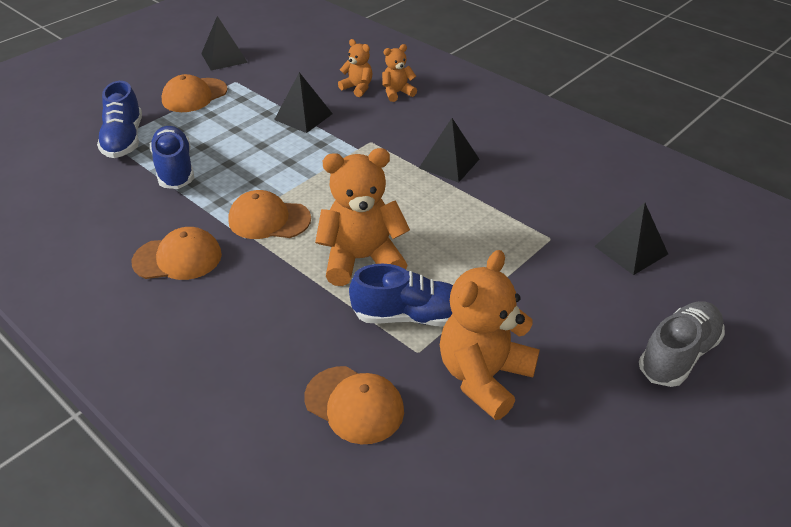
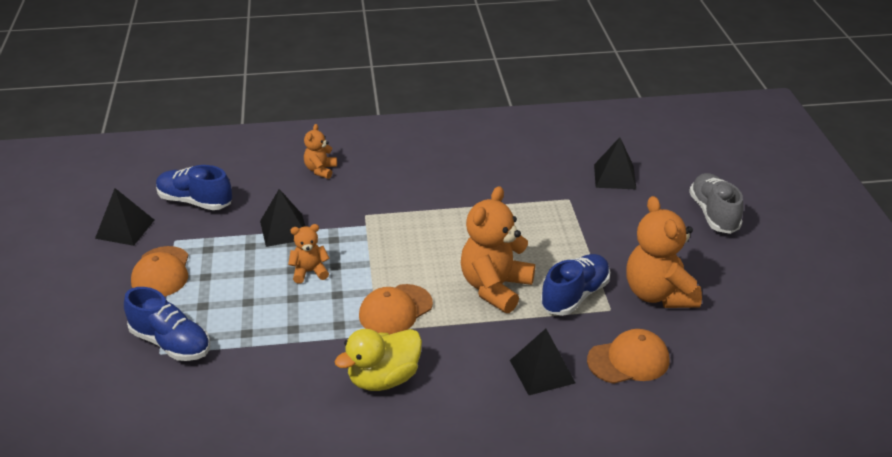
camera: 50 degrees left, 5 degrees down
(175, 169) = (260, 331): blue shoe -> blue shoe (195, 201)
(178, 258) = (383, 378): orange cap -> yellow duck
(357, 88) = (285, 184): orange teddy bear -> orange teddy bear (309, 272)
(449, 163) = (440, 195): black pyramid -> black pyramid (542, 371)

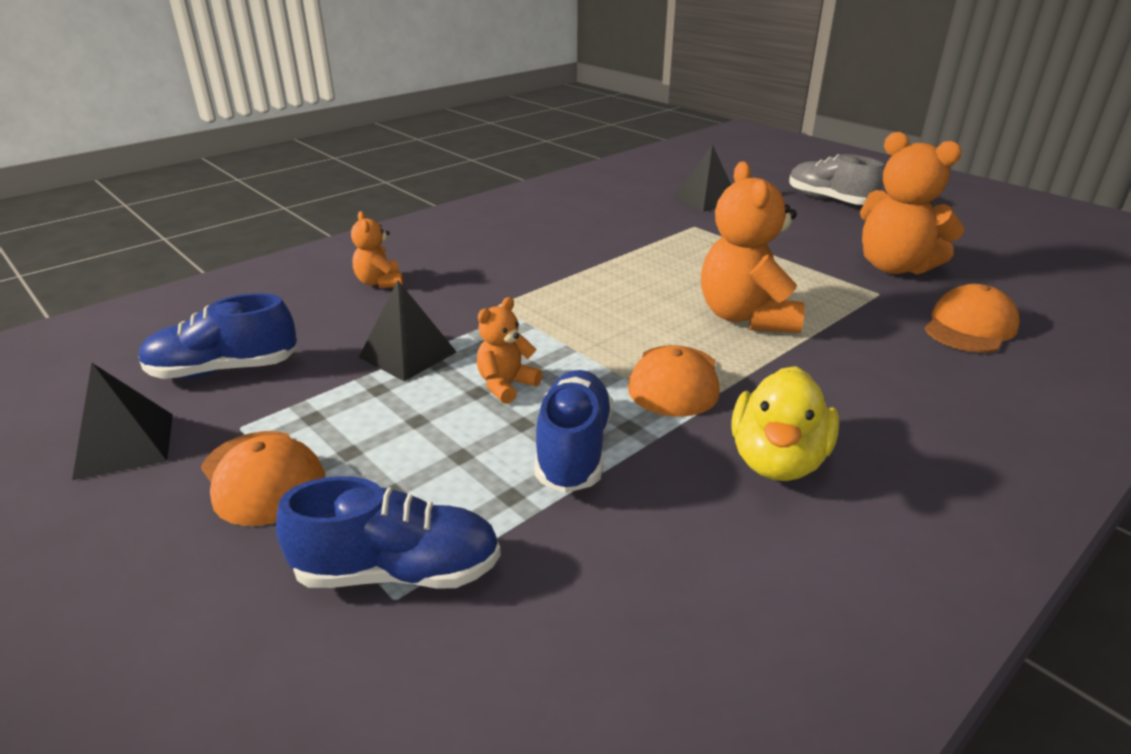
camera: 35 degrees left, 5 degrees down
(542, 371) = (919, 371): black pyramid -> none
(575, 296) = (830, 295): blue shoe -> blue shoe (573, 449)

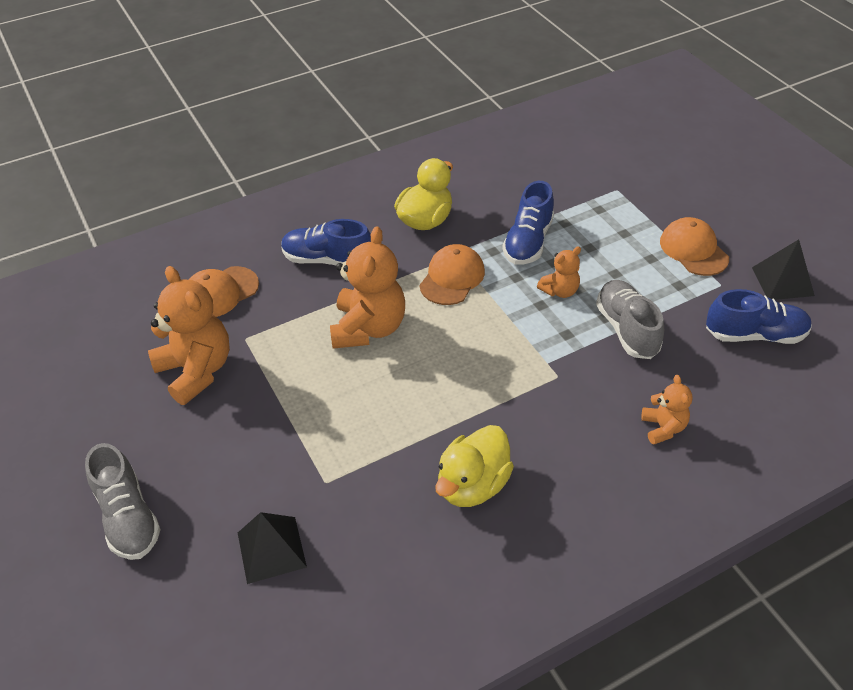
camera: 165 degrees left, 15 degrees up
(398, 571) = (616, 198): blue shoe -> blue shoe (327, 259)
(408, 354) = (627, 329): black pyramid -> grey shoe
(565, 236) = (472, 485): none -> yellow duck

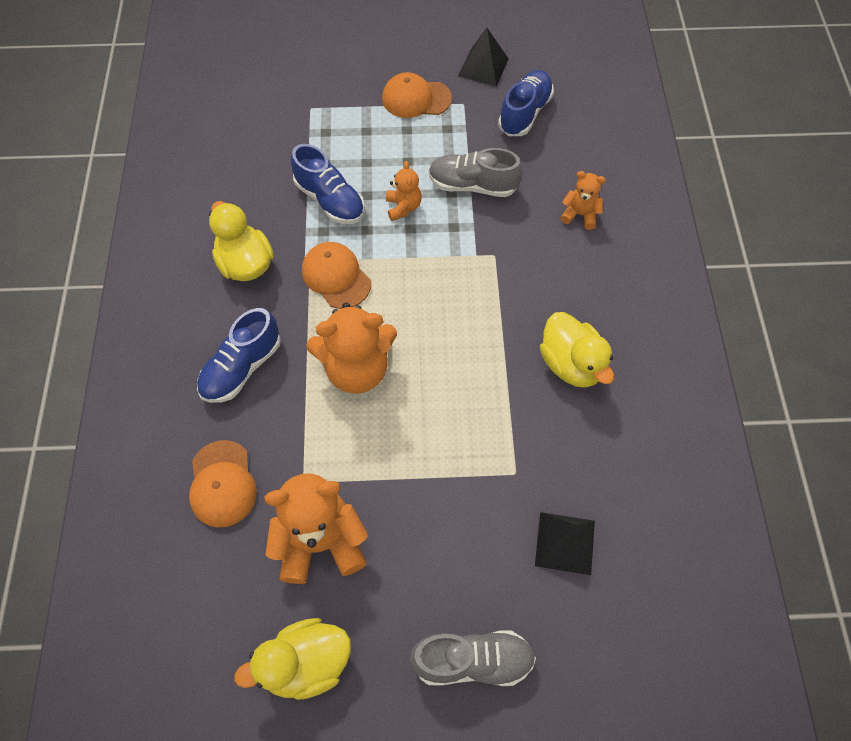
camera: 65 degrees left, 15 degrees up
(90, 404) = (305, 664): none -> yellow duck
(368, 328) = (357, 369): orange teddy bear -> orange teddy bear turned 135 degrees clockwise

